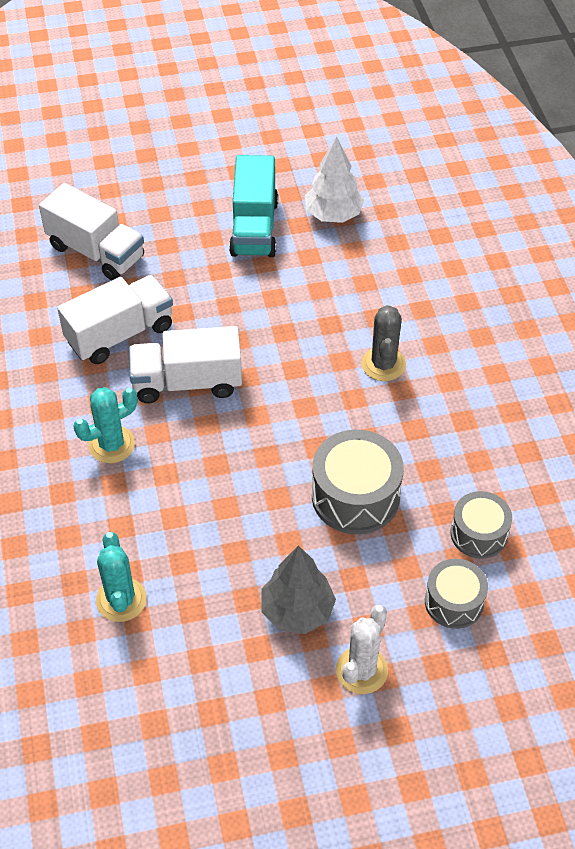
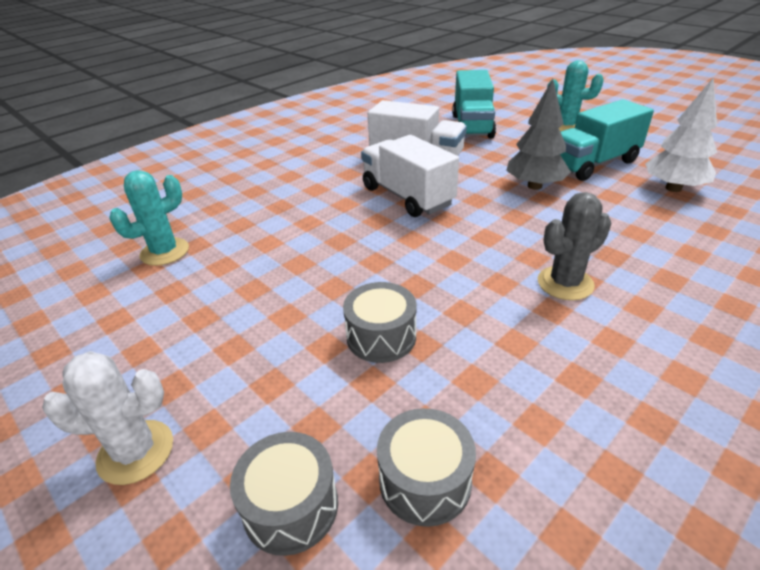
camera: 60 degrees right, 15 degrees down
(96, 252) = (472, 126): white truck -> turquoise truck
(111, 445) = (314, 191): turquoise cactus -> turquoise cactus (566, 126)
(297, 611) = (201, 358): grey tree -> grey tree (534, 186)
(355, 496) = (381, 336): grey drum -> grey drum, size x0.63

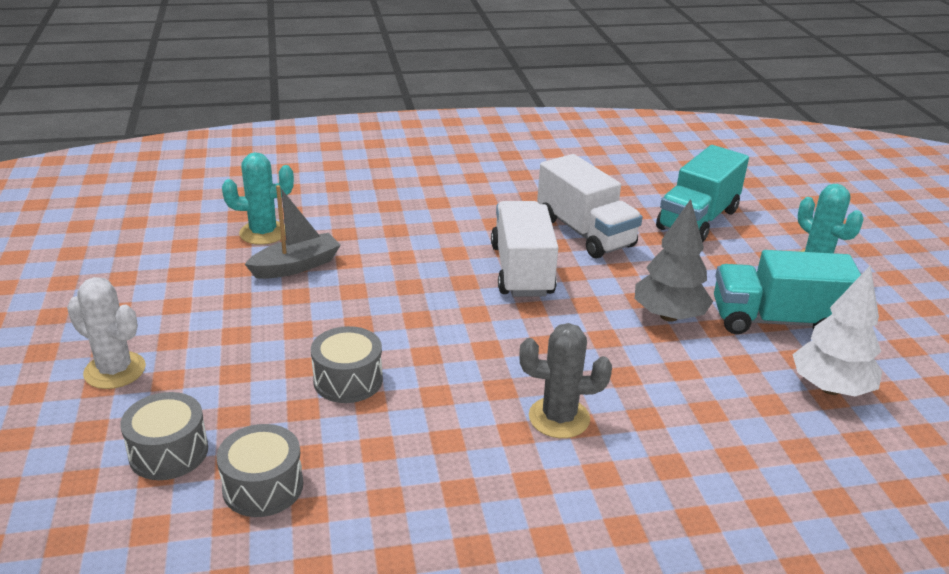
camera: 30 degrees right, 5 degrees down
(226, 266) = (296, 266): none -> grey boat

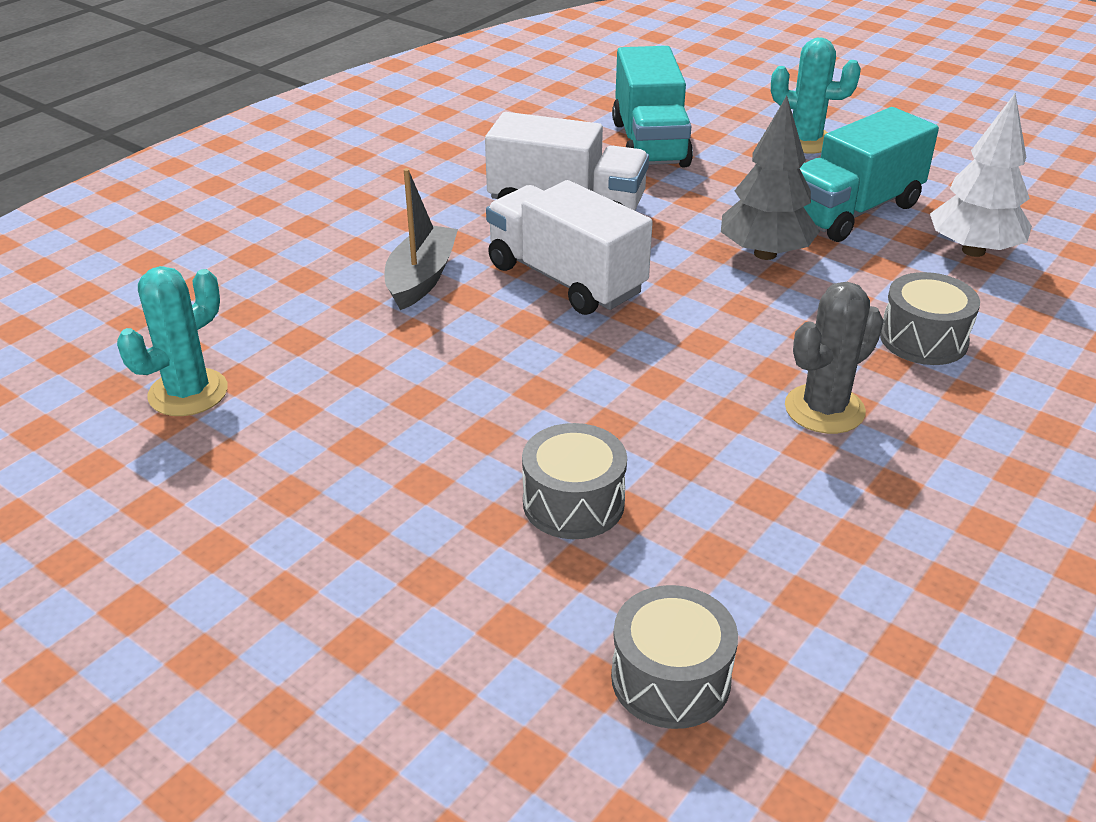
camera: 40 degrees left, 5 degrees up
(115, 370) = (267, 682): white cactus -> none
(168, 452) = (504, 724): grey drum -> grey drum (923, 339)
(296, 266) = (301, 410): grey boat -> grey boat (421, 278)

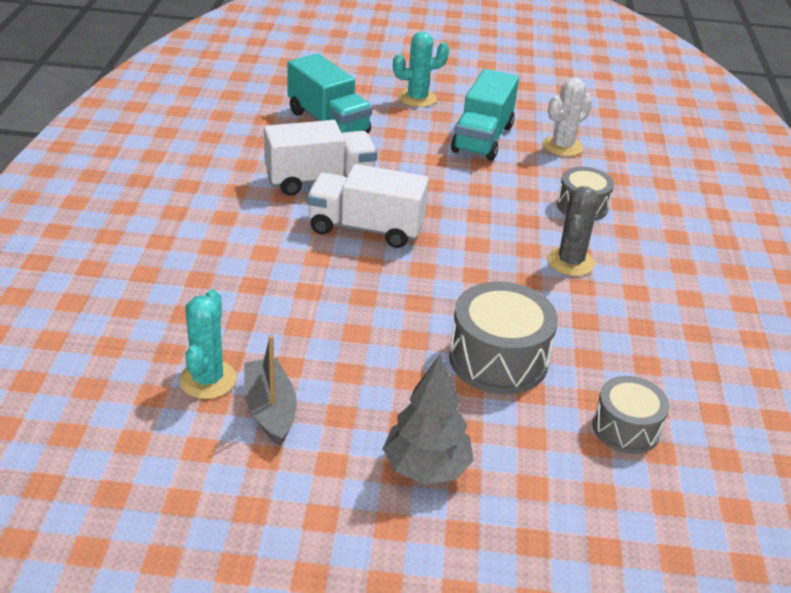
camera: 35 degrees left, 0 degrees up
(421, 278) = (278, 255): grey boat -> grey boat (270, 410)
(573, 503) = (498, 359): grey drum -> grey drum, size x1.58
(765, 254) = (460, 179): grey tree -> grey tree (426, 468)
(973, 250) = (562, 146): white tree -> white cactus

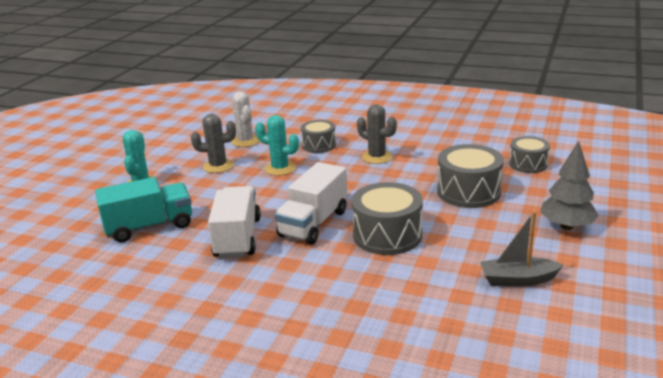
camera: 70 degrees left, 10 degrees down
(208, 379) = (485, 306): turquoise cactus -> turquoise cactus (280, 168)
(353, 289) = (387, 235): none -> grey drum
(482, 138) = (218, 166): turquoise truck -> grey cactus

